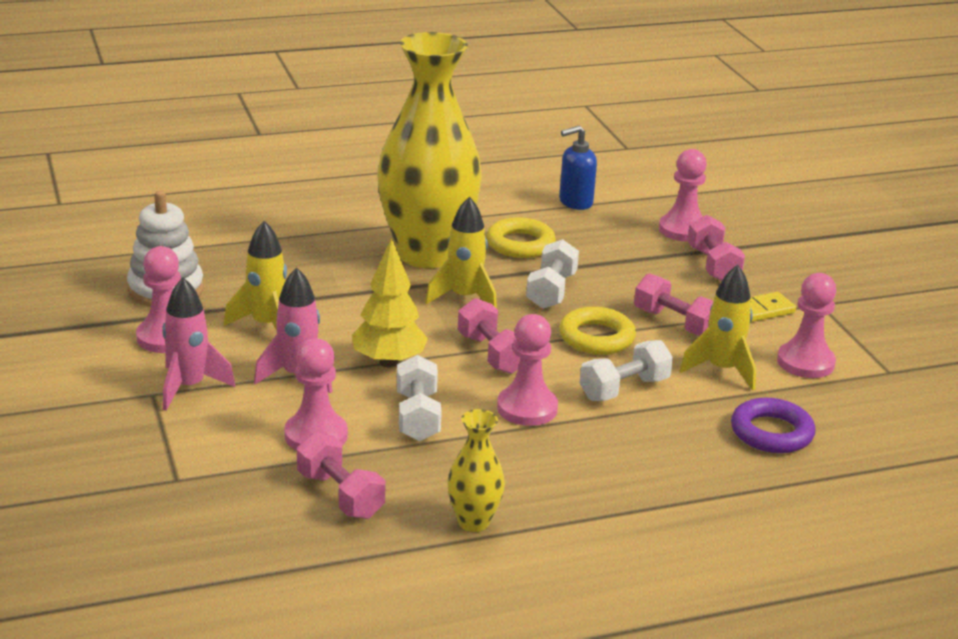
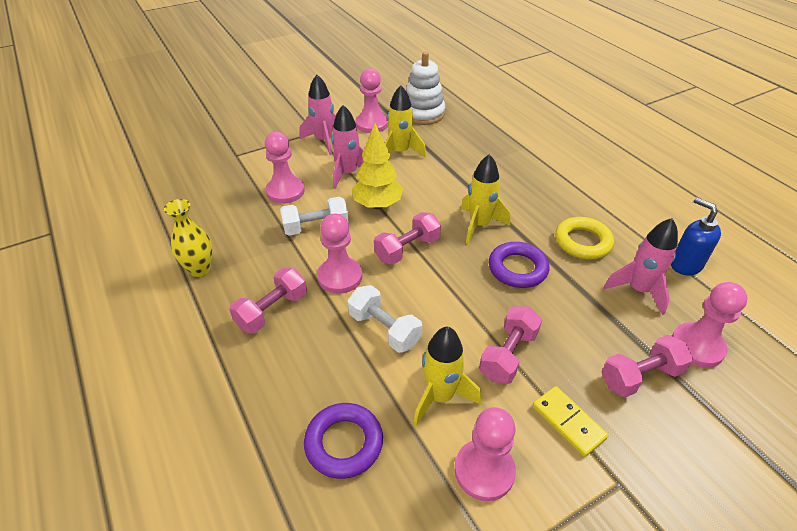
camera: 80 degrees right, 15 degrees up
(340, 495) = (225, 211): pink dumbbell -> pink dumbbell (272, 311)
(426, 254) = (531, 198): yellow vase -> none
(551, 291) = (517, 269): white dumbbell -> purple ring
(596, 337) = (457, 304): yellow ring -> none
(604, 235) = (638, 290): none -> pink rocket

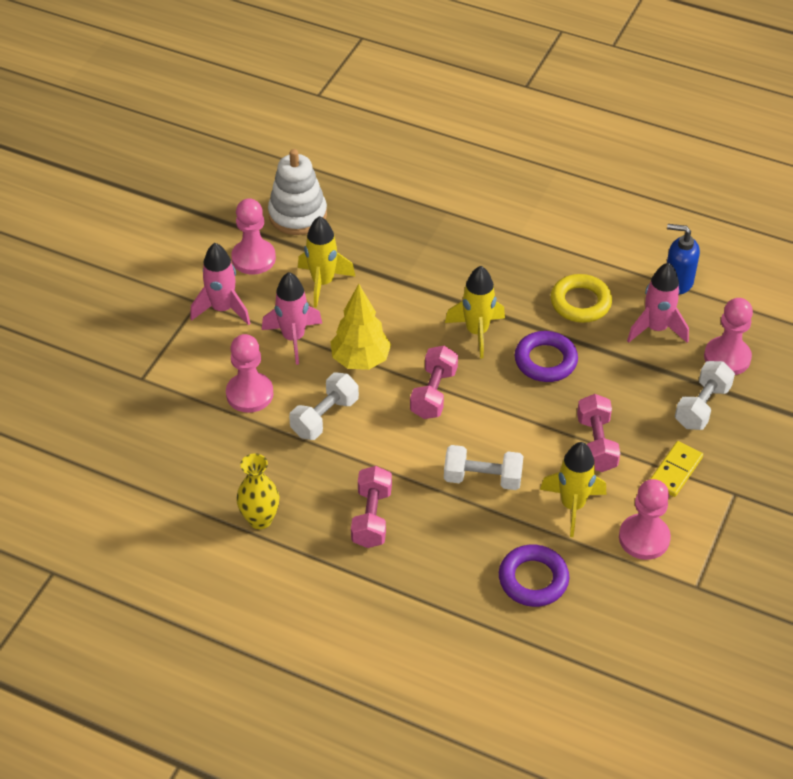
camera: 35 degrees left, 5 degrees up
(340, 277) = (399, 454): pink pawn -> none
(568, 422) = (675, 471): yellow domino -> yellow domino turned 75 degrees counterclockwise
(640, 376) = (702, 406): pink dumbbell -> white dumbbell

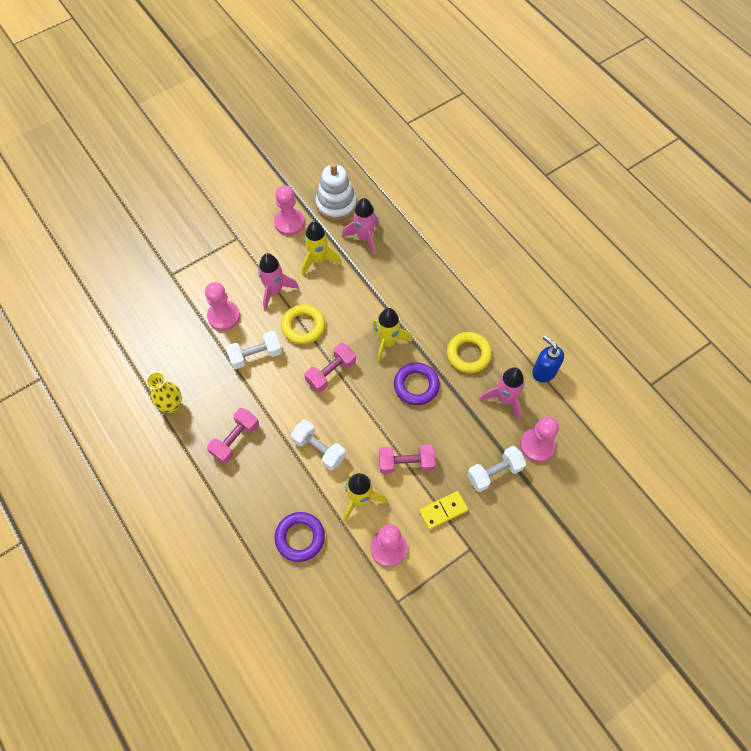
camera: 30 degrees right, 15 degrees up
(223, 309) = (248, 249): pink rocket -> pink rocket (364, 238)
(360, 360) = (303, 326): yellow tree -> yellow ring
(596, 444) = (406, 463): pink dumbbell -> pink dumbbell turned 60 degrees clockwise

